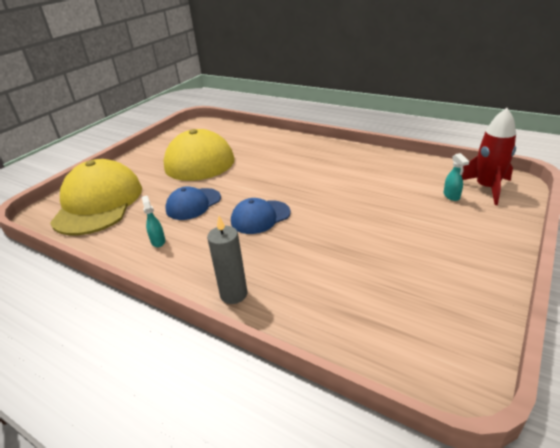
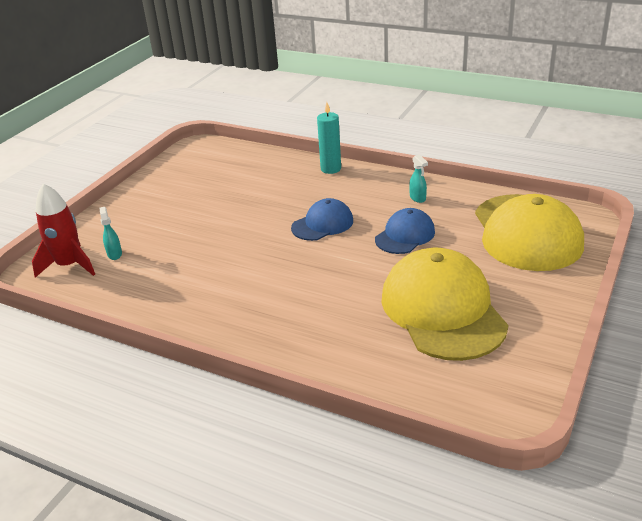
camera: 175 degrees right, 0 degrees up
(233, 294) = (330, 169): grey candle -> turquoise candle

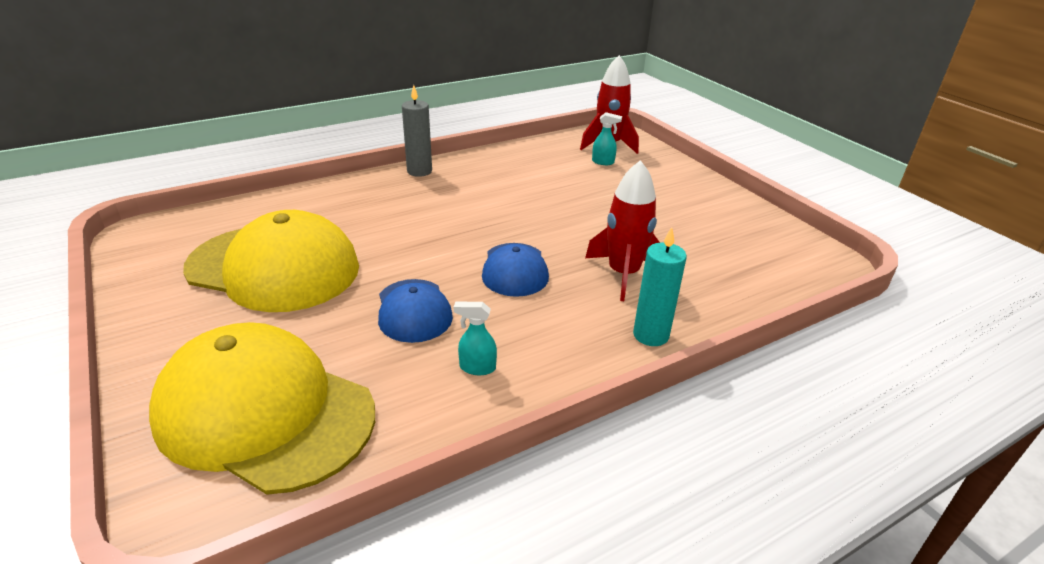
camera: 120 degrees right, 0 degrees up
(226, 336) = (419, 171): none -> grey candle
(283, 192) = (623, 274): none -> red rocket

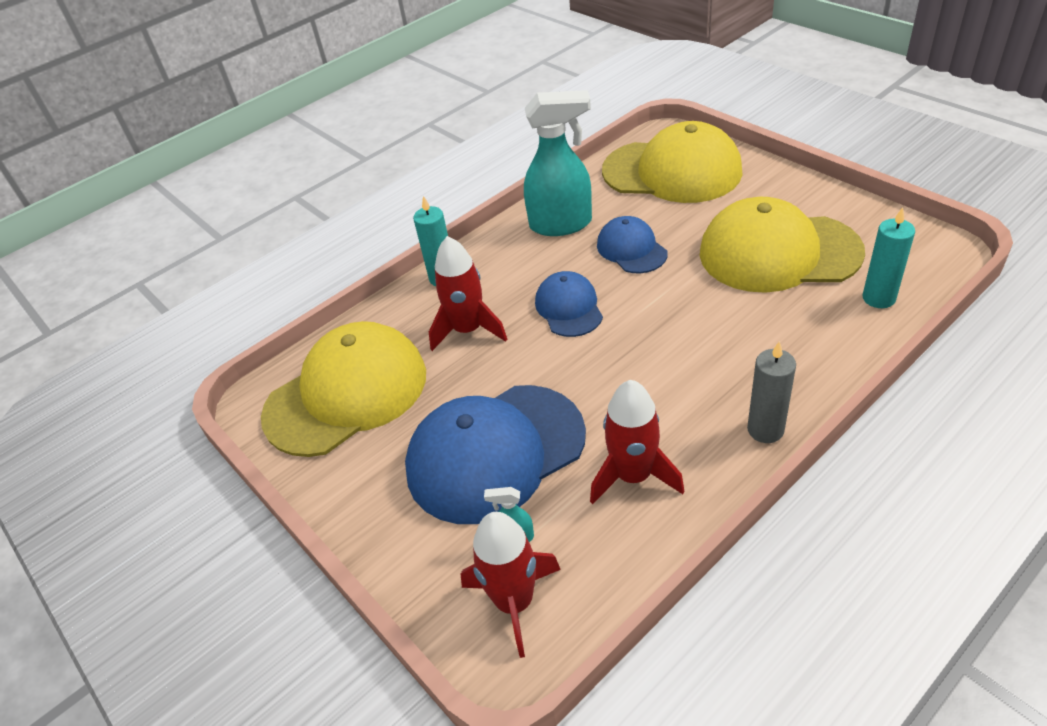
camera: 175 degrees right, 10 degrees up
(248, 215) = (878, 298): none -> turquoise candle
(477, 368) = (561, 224): turquoise spray bottle -> turquoise spray bottle, size x2.47
(519, 169) = (633, 476): none -> red rocket
(609, 195) = (495, 452): none -> blue cap
(742, 250) = (346, 394): none -> yellow cap

